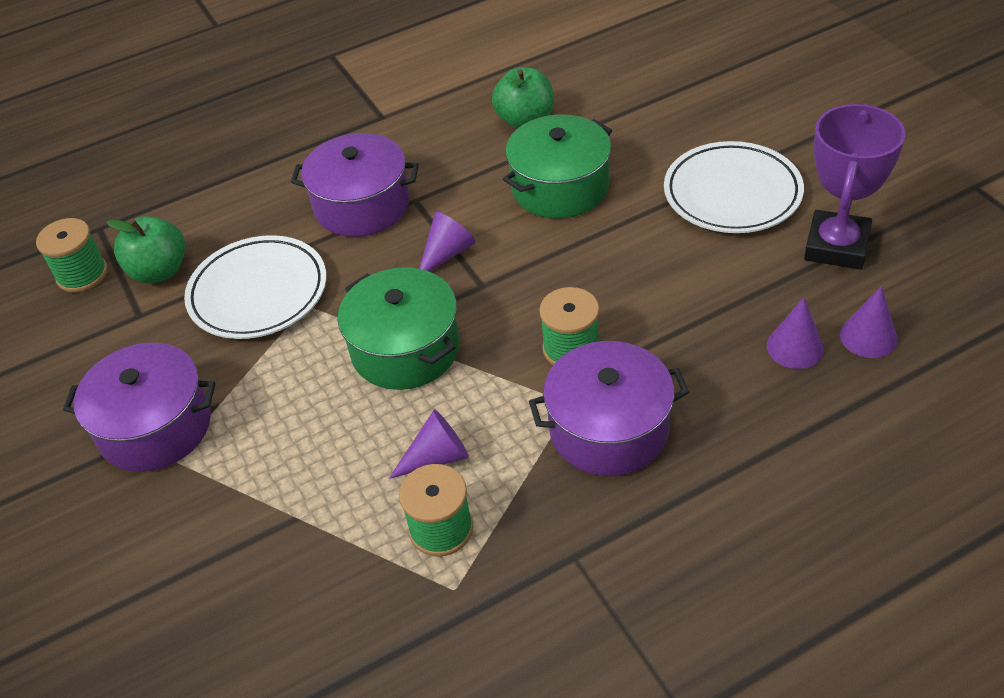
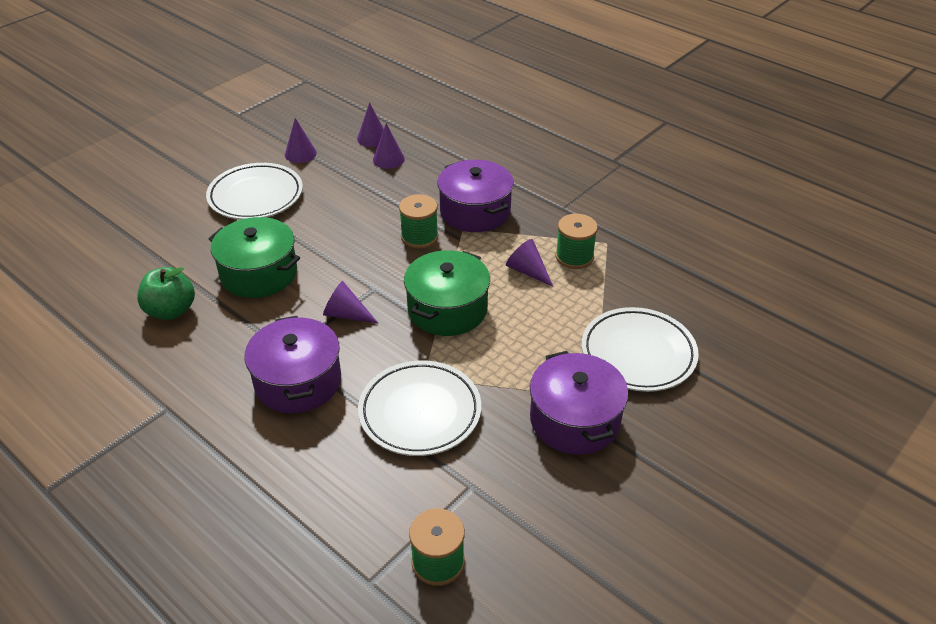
camera: 115 degrees left, 5 degrees down
(159, 271) = (415, 496): green apple -> none
(207, 535) = (638, 354): none -> white plate
(836, 246) = (300, 154): purple trophy -> purple cone

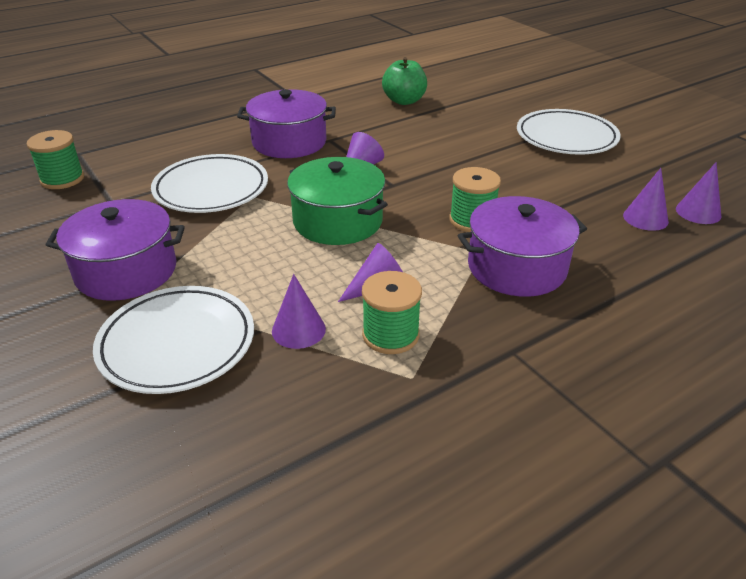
camera: 105 degrees right, 5 degrees down
(259, 273) = (439, 134): green pot -> none
(300, 154) = (652, 164): purple cone -> purple cone (298, 330)

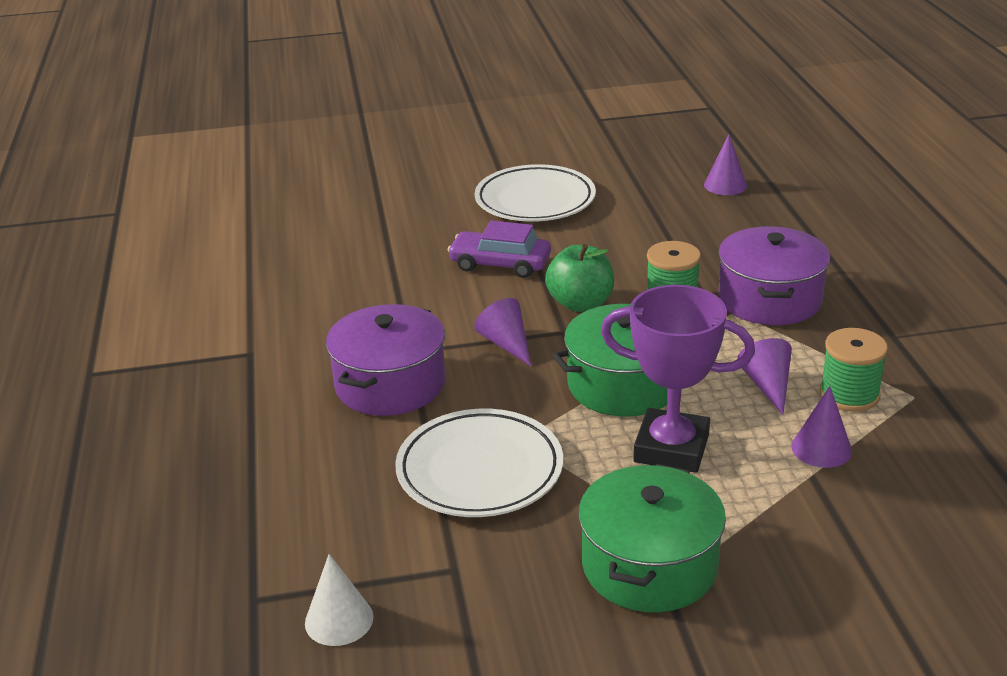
camera: 65 degrees left, 5 degrees down
(62, 179) = (339, 620): green spool -> white cone
(126, 271) = (649, 565): purple pot -> green pot
(177, 344) = (817, 536): white plate -> none
(266, 256) = (671, 448): none -> purple trophy
(404, 101) = (344, 273): green apple -> green apple (580, 303)
(461, 144) = (500, 264): none -> purple car
(645, 218) = (721, 212): purple cone -> none

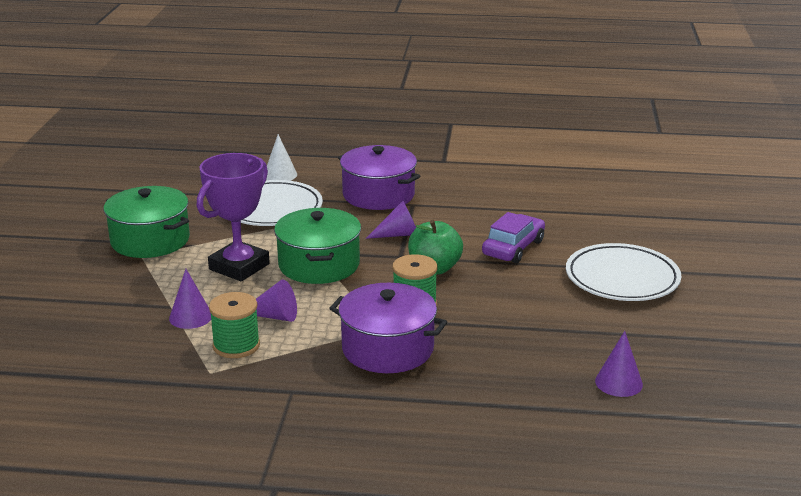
camera: 105 degrees right, 5 degrees down
(339, 620) = (194, 166): white cone -> white cone (280, 175)

